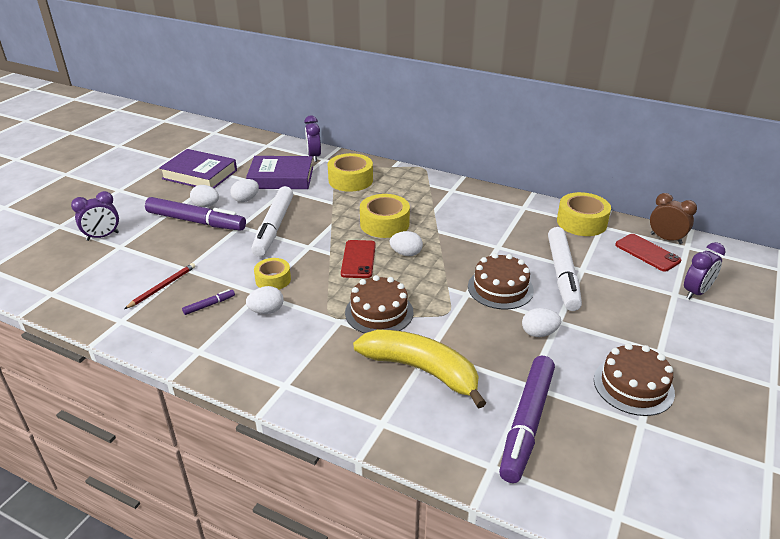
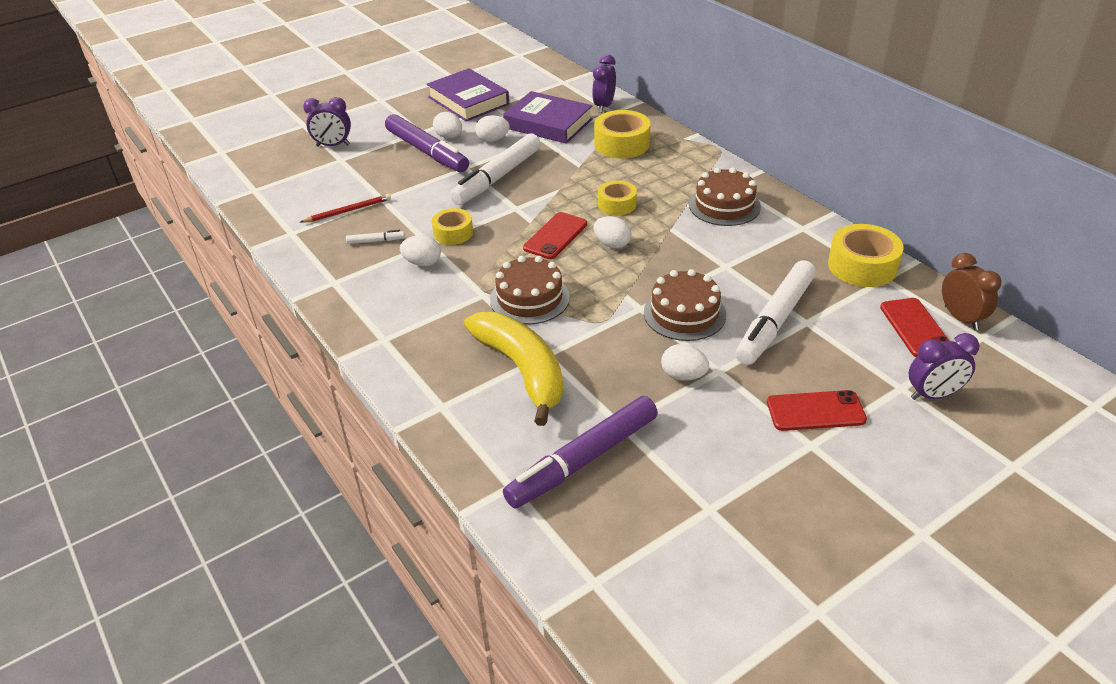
camera: 30 degrees right, 5 degrees up
(209, 305) = (376, 241): purple marker -> white marker
(384, 224) = (617, 204): yellow tape -> yellow tape, size x0.63
(633, 386) = (739, 468): brown cake -> brown cake (724, 205)
(642, 328) = (815, 411): none -> red phone

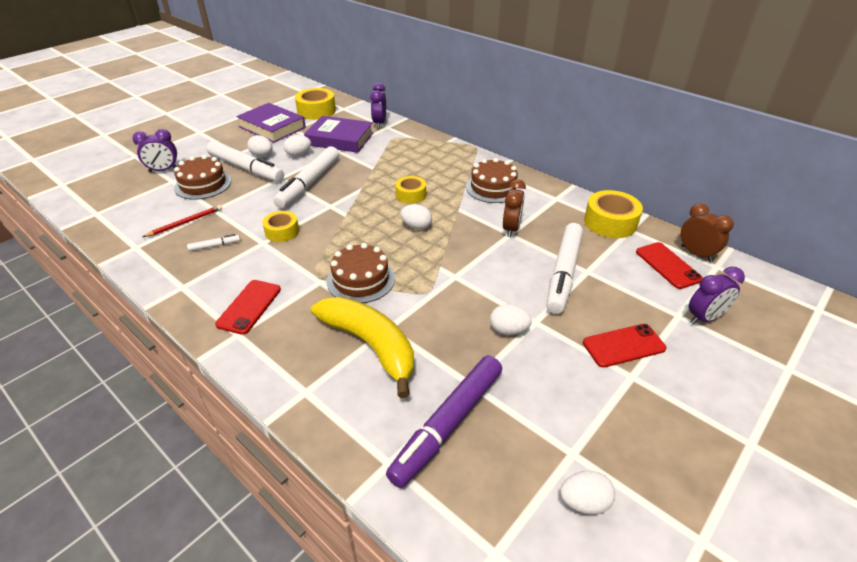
camera: 15 degrees left, 0 degrees up
(422, 263) = (260, 260): white egg -> white egg (584, 502)
(427, 152) = (246, 168): purple marker -> white marker
(555, 236) = (368, 225): red phone -> red phone (249, 306)
(622, 144) = (401, 149): yellow tape -> yellow tape (316, 111)
(684, 313) = (491, 276): brown cake -> brown cake (203, 184)
(729, 260) = (511, 229): none -> brown clock

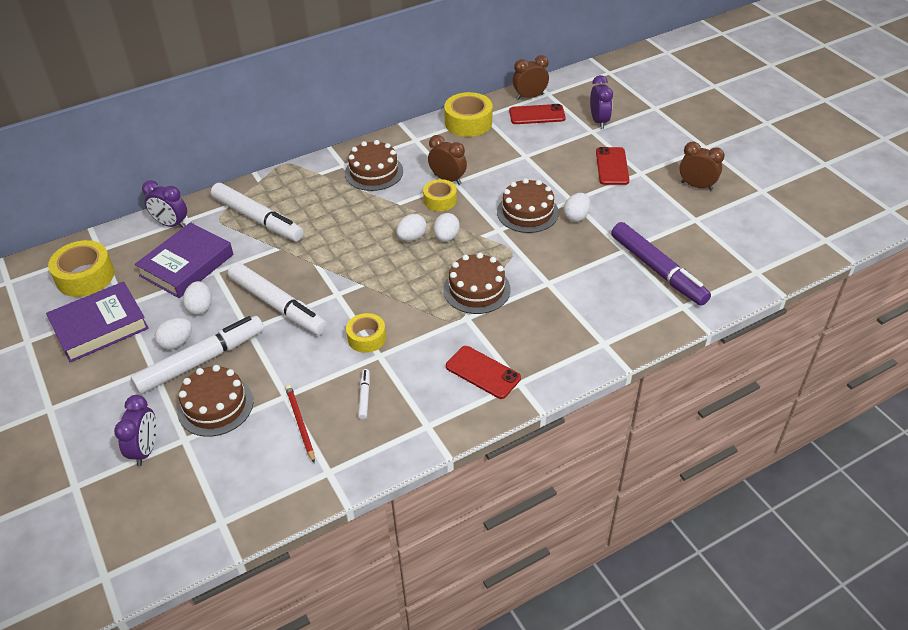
camera: 70 degrees left, 5 degrees up
(370, 345) = (565, 297): yellow banana -> none
(411, 195) = (352, 230): yellow tape -> yellow tape (440, 200)
(493, 291) = (527, 212): none -> brown cake
(563, 273) = (522, 169): white marker -> white marker (258, 219)
(584, 502) = (730, 226): white egg -> white egg (446, 237)
(649, 444) = (696, 186): none -> brown clock

